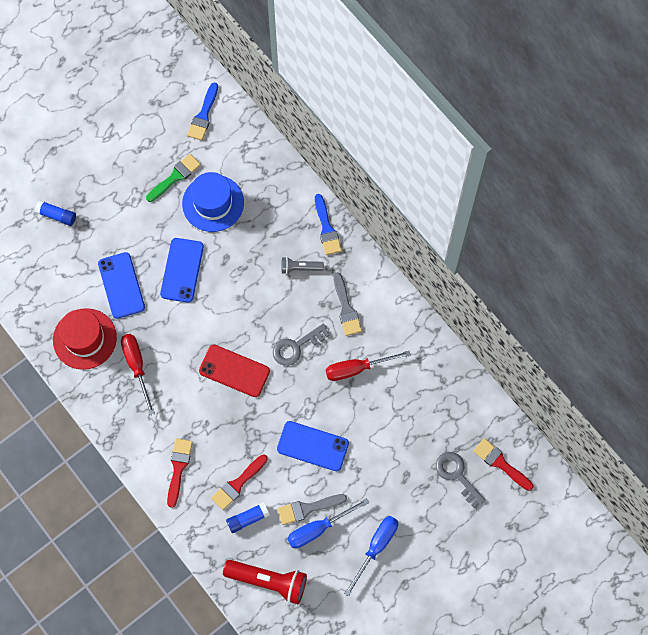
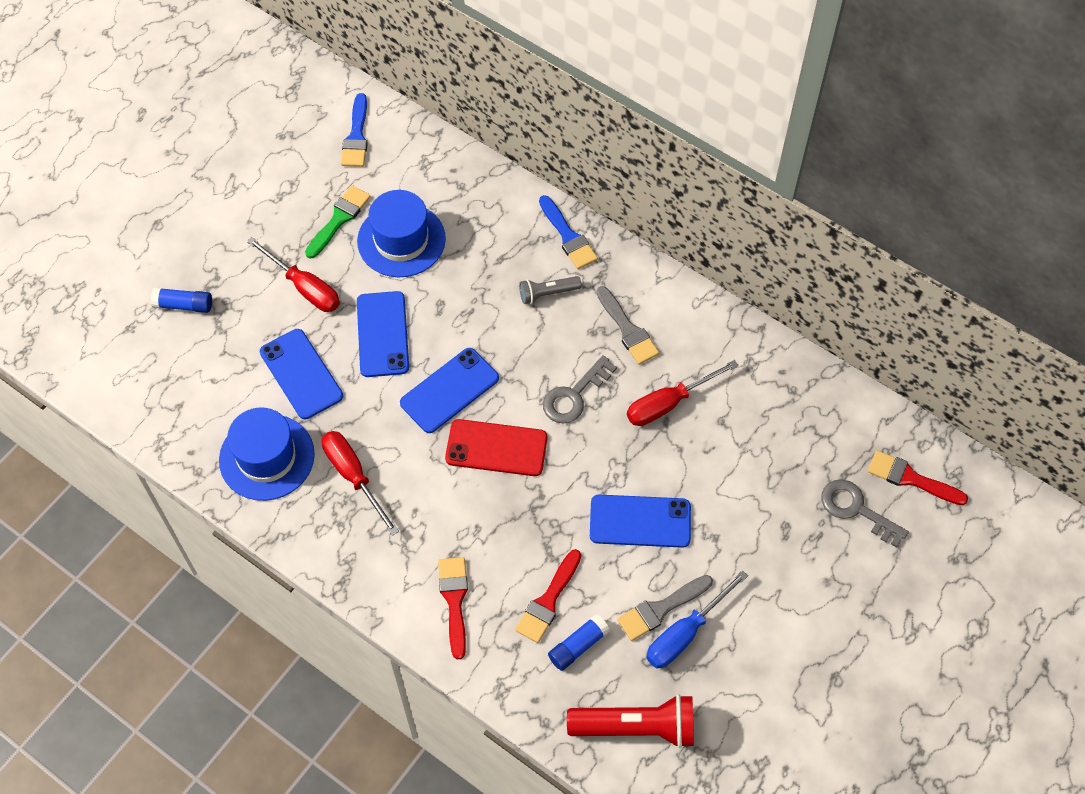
camera: 15 degrees left, 10 degrees down
(84, 339) = (267, 457): red hat -> blue hat
(139, 222) = (304, 287): none -> red screwdriver
(215, 322) = (449, 390): none -> blue phone
(376, 547) = (777, 638): blue screwdriver -> none

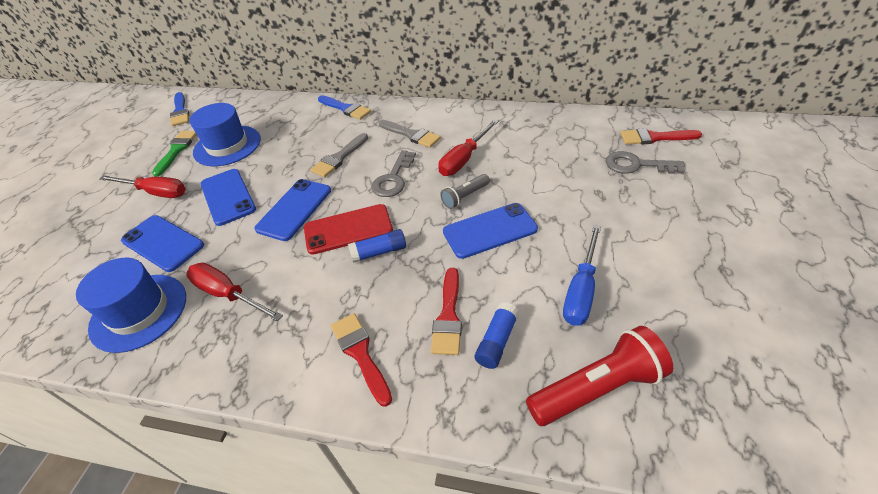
camera: 20 degrees left, 15 degrees down
(184, 305) = (49, 236): blue glue stick -> blue glue stick (379, 252)
(547, 293) = (345, 137): grey flashlight -> grey flashlight (465, 197)
(661, 609) = (548, 281): grey brush -> grey brush (339, 158)

